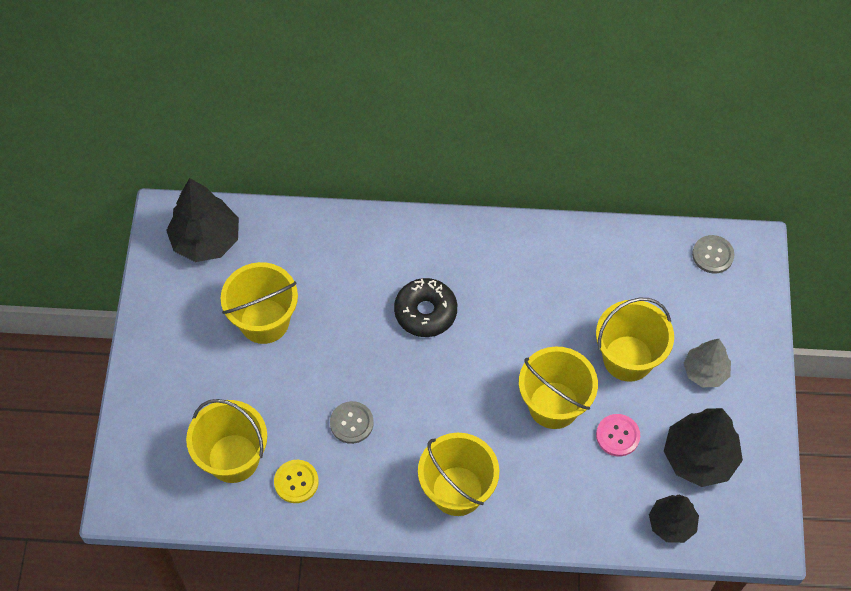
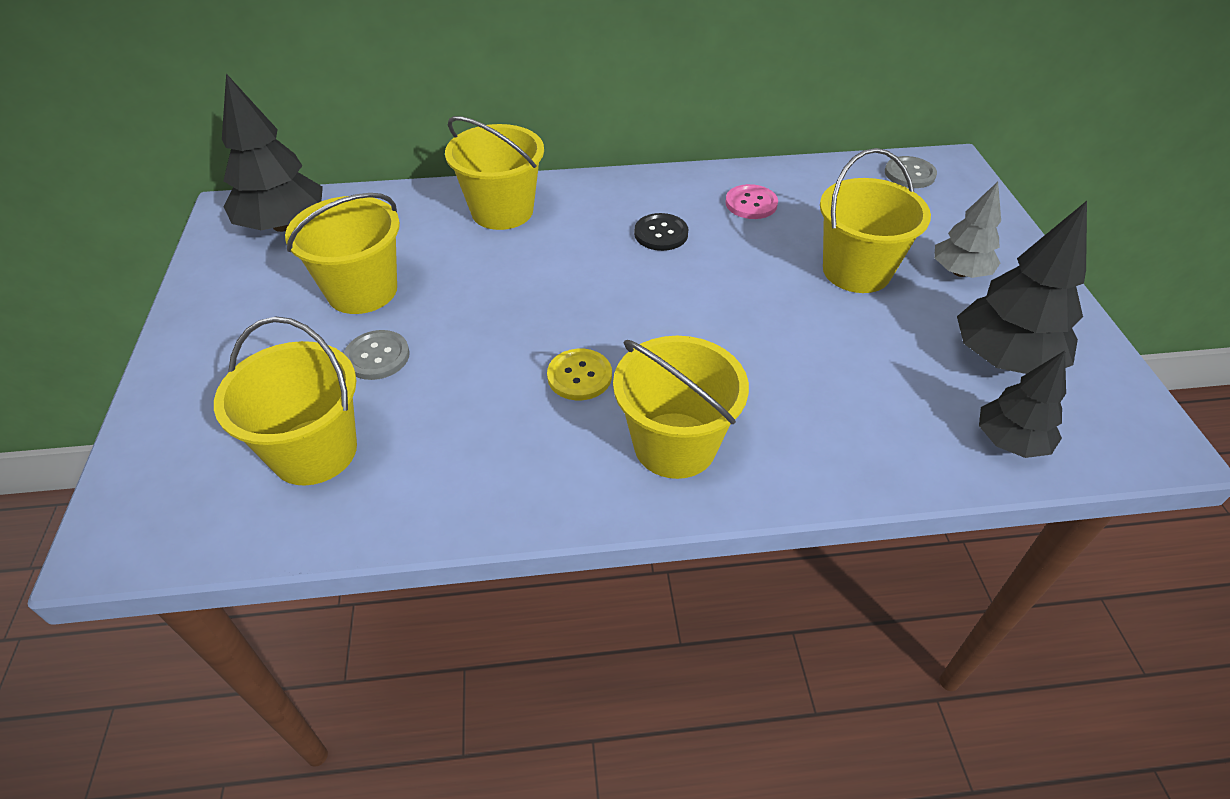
camera: 10 degrees left, 15 degrees down
(296, 482) = (418, 469): yellow button -> yellow button (579, 376)
(351, 423) = (497, 384): grey button -> grey button (377, 356)
(425, 312) = (580, 258): black donut -> none
(491, 295) = (661, 234): none -> black button
(553, 405) = (780, 328): yellow bucket -> yellow bucket (502, 211)
(617, 436) = (881, 350): pink button -> pink button (751, 203)

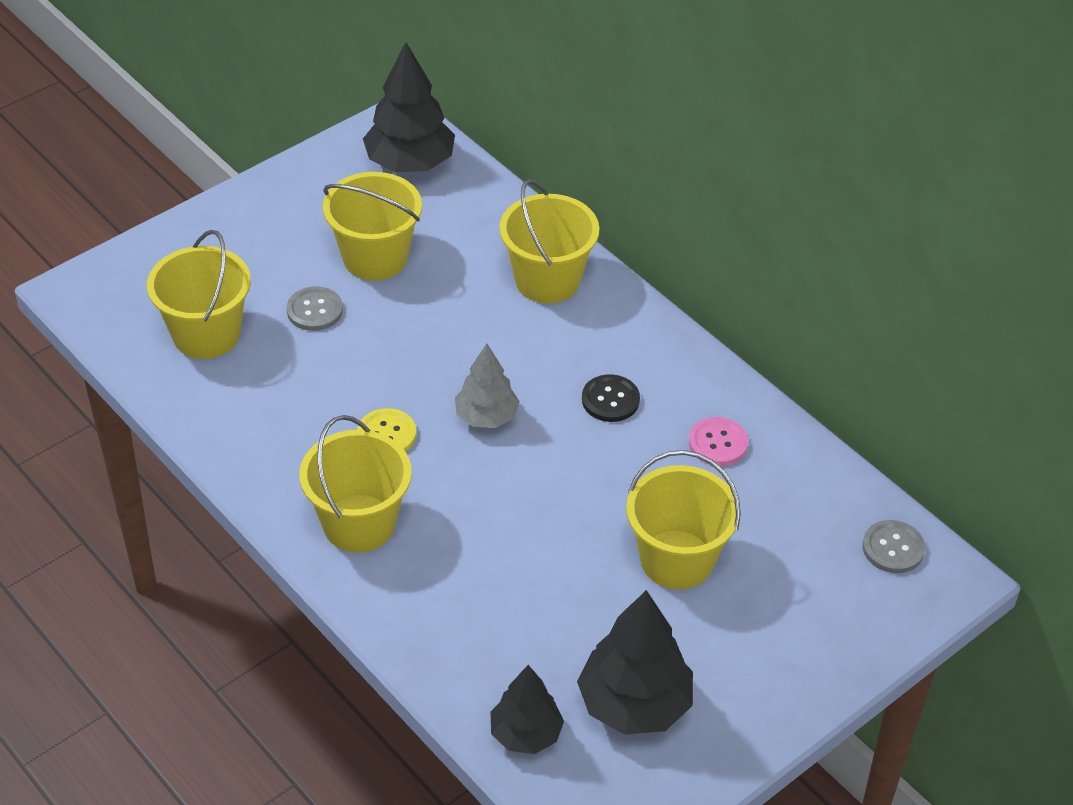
camera: 55 degrees right, 0 degrees up
(960, 272) = (744, 638): grey tree -> grey tree (486, 417)

